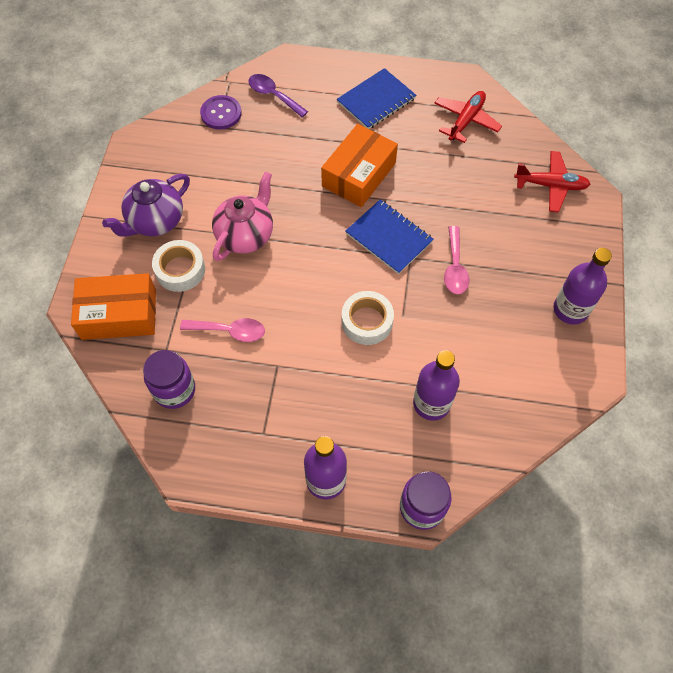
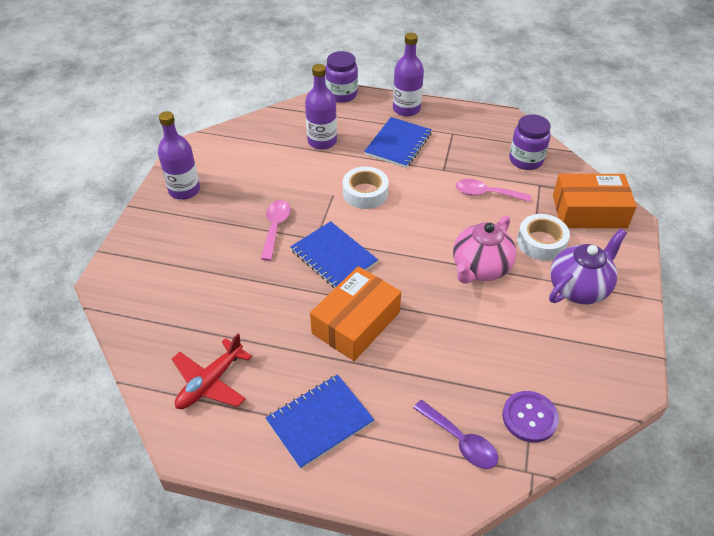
camera: 175 degrees left, 15 degrees down
(333, 406) = (398, 144): none -> blue notebook
(551, 185) = (145, 296): red plane -> none

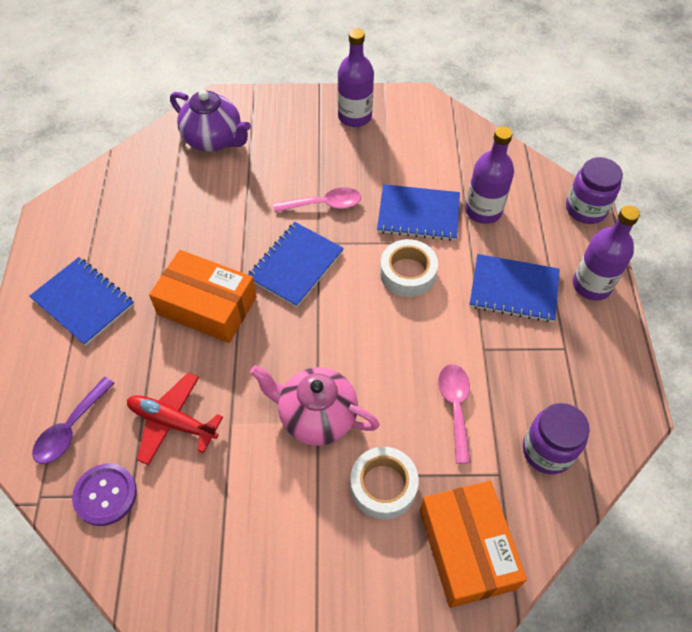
camera: 75 degrees right, 10 degrees up
(210, 382) = (117, 209): red plane -> red plane (172, 422)
(310, 175) = (418, 214): none -> blue notebook
(579, 288) = (311, 541): purple teapot -> purple teapot (214, 140)

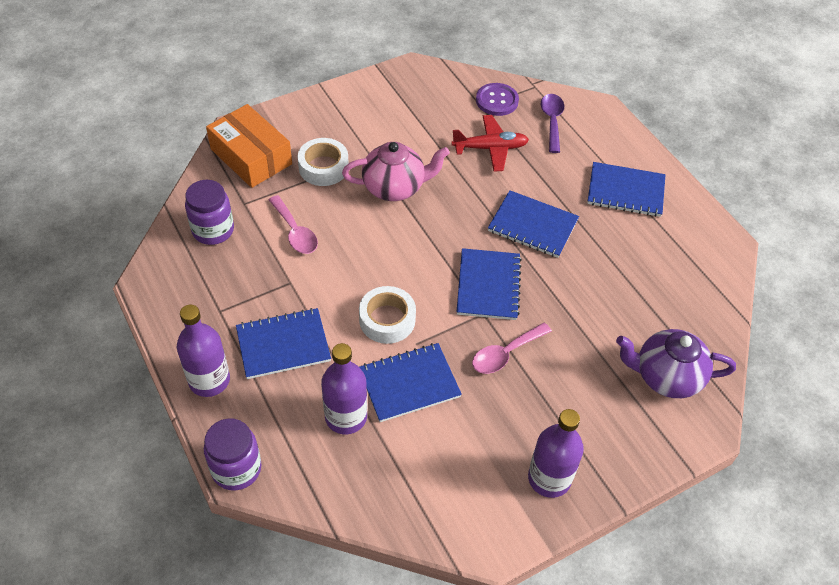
camera: 150 degrees right, 5 degrees down
(207, 305) = (532, 226): orange box -> blue notebook

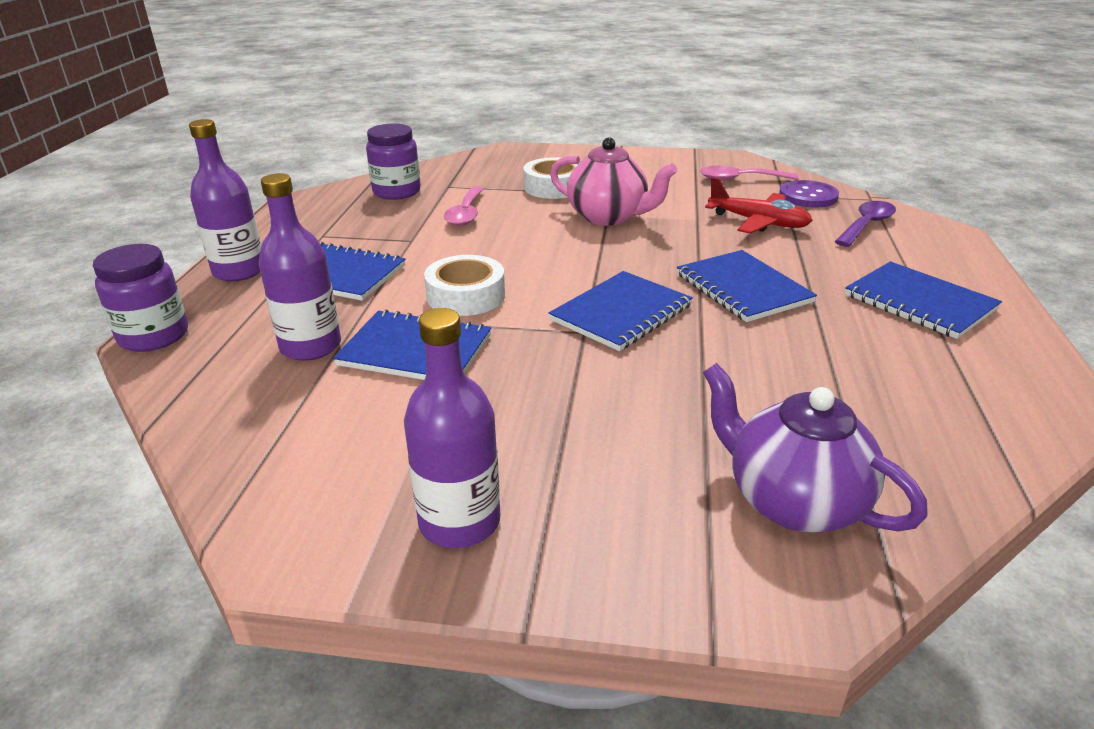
camera: 40 degrees right, 20 degrees down
(251, 156) = (496, 165): orange box -> none
(505, 354) = (566, 374): pink spoon -> pink spoon (740, 179)

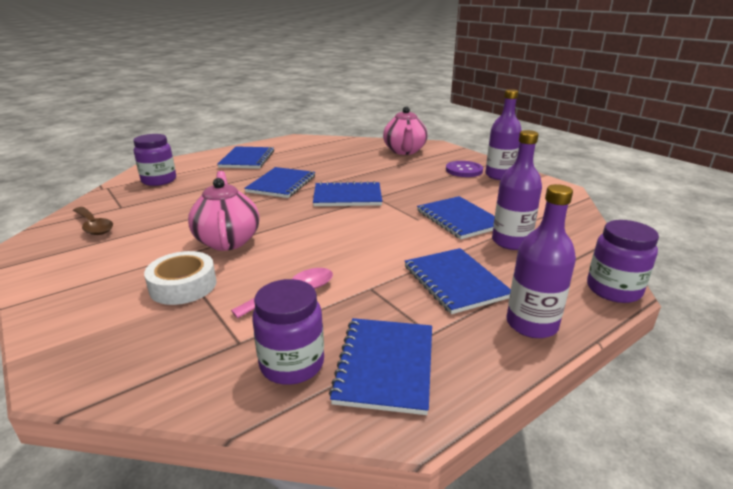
camera: 135 degrees left, 5 degrees down
(336, 211) = (385, 365): none -> blue notebook
(466, 296) = (399, 232): white tape -> none
(740, 179) = (93, 226): pink spoon -> brown spoon
(758, 222) = (184, 201): red plane -> none
(793, 501) = (404, 151): purple teapot -> pink teapot
(808, 196) = (117, 201): purple button -> purple button (464, 170)
(866, 225) = (159, 180): purple spoon -> purple jar

